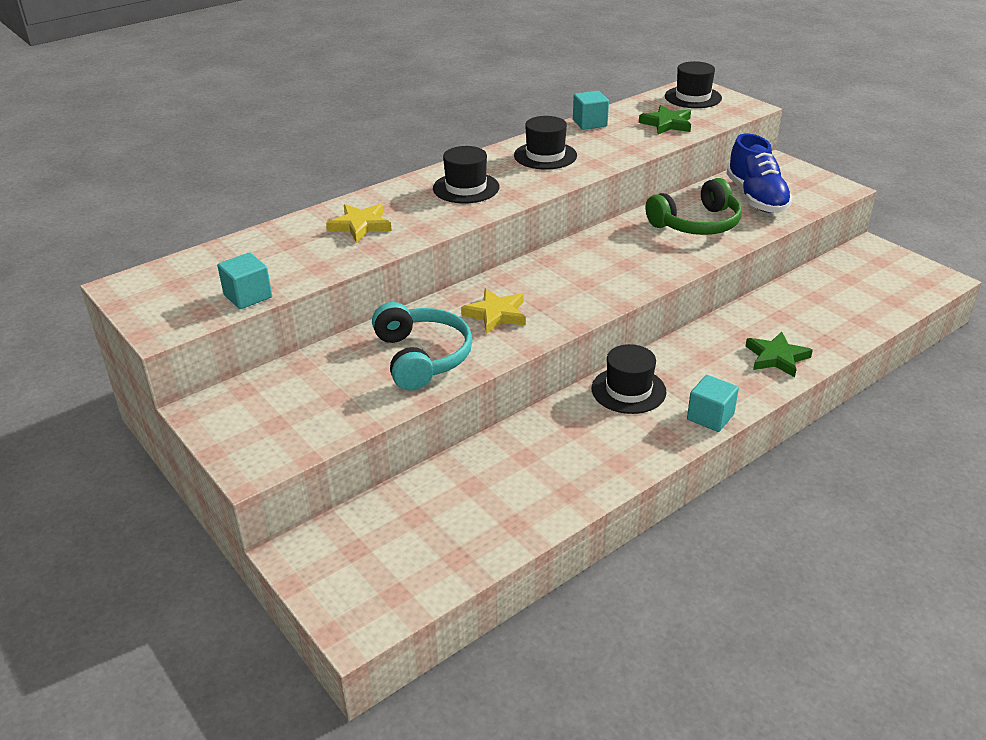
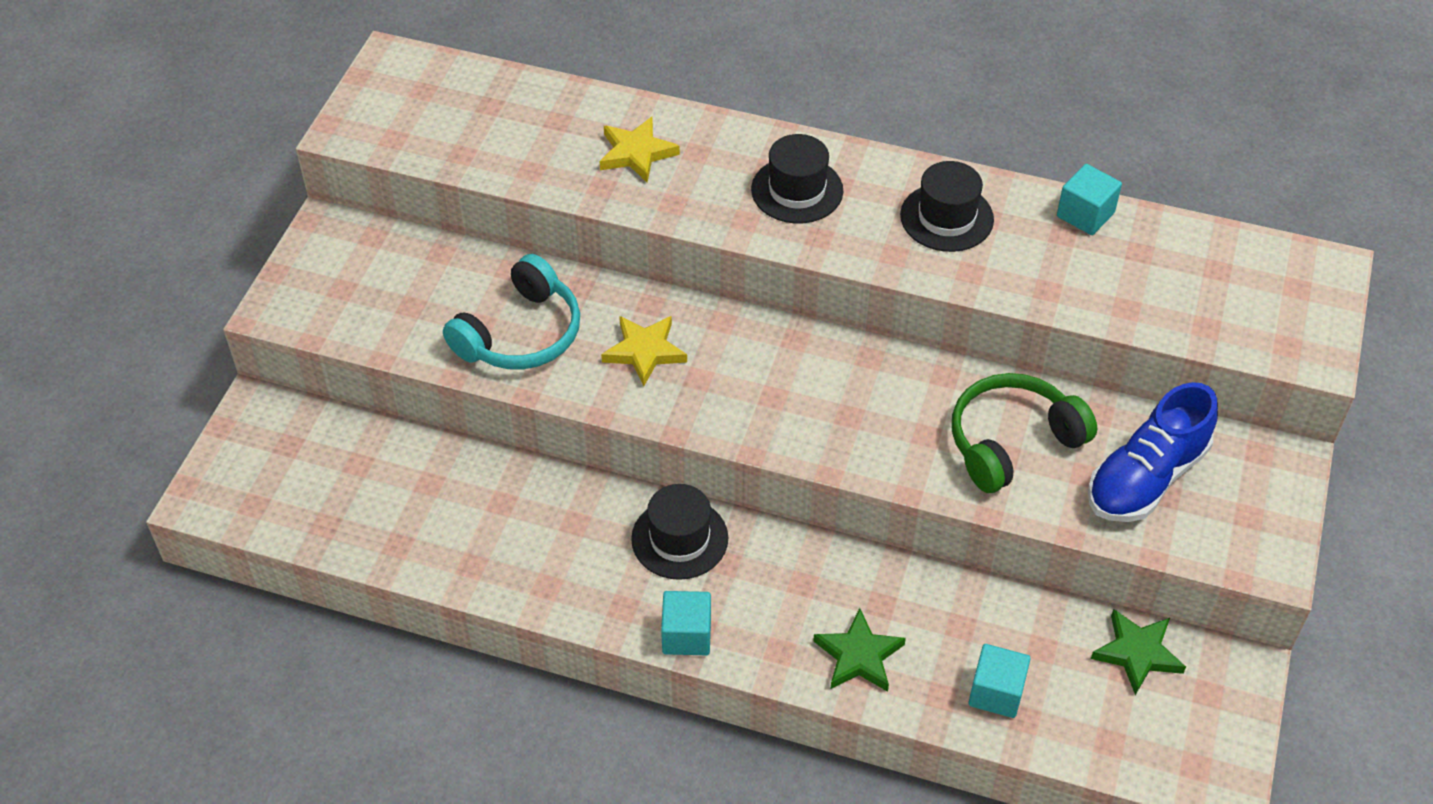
camera: 55 degrees right, 15 degrees up
(248, 296) = (440, 152): turquoise cube -> turquoise cube (996, 692)
(667, 124) = (1162, 292): green star -> green star (1137, 653)
(693, 97) = (1285, 283): black hat -> none
(696, 224) = (1012, 442): green headphones -> green headphones turned 120 degrees clockwise

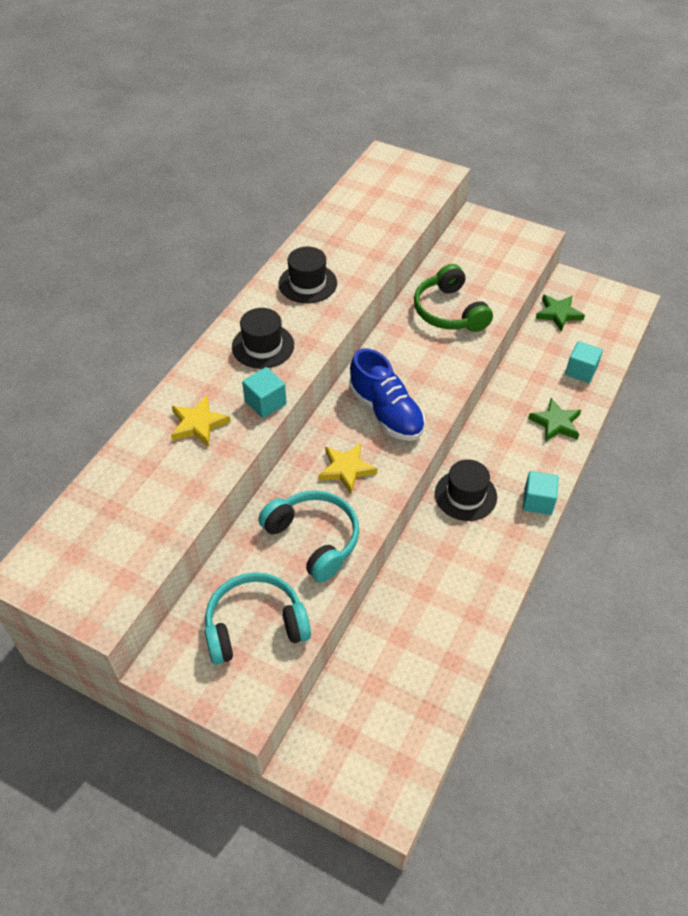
camera: 80 degrees left, 0 degrees up
(386, 298) = (255, 625): none -> turquoise headphones
(1085, 214) = (321, 229): turquoise cube -> turquoise cube (265, 402)
(1146, 478) = (480, 267): blue shoe -> blue shoe (386, 412)

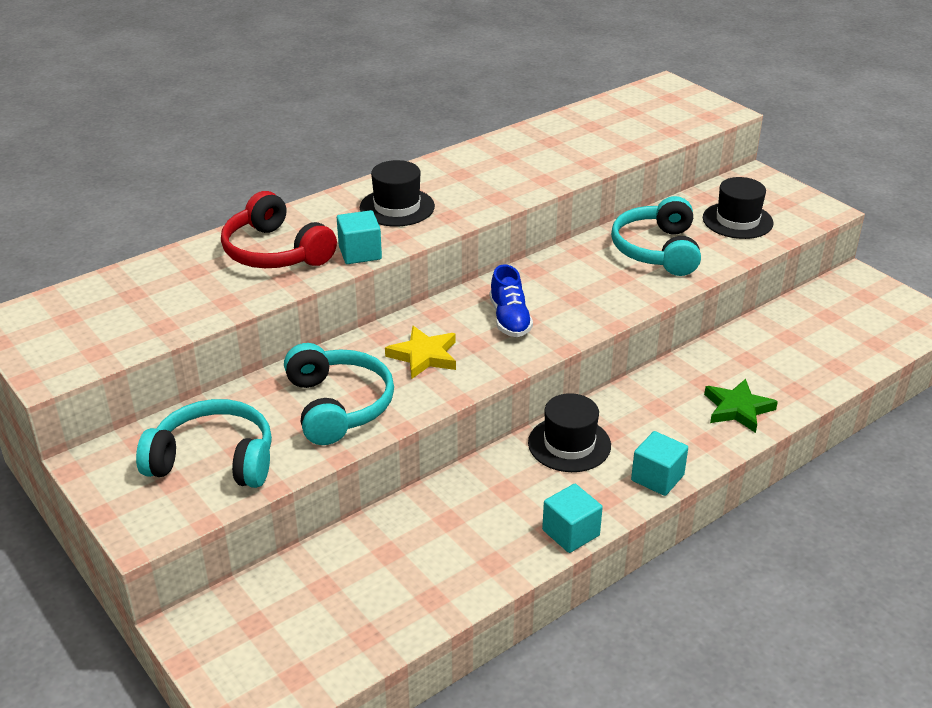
camera: 25 degrees right, 15 degrees down
(198, 424) = (276, 252): yellow star -> red headphones
(307, 283) = (489, 169): black hat -> black hat (737, 220)
(386, 412) = (509, 319): blue shoe -> blue shoe, size x0.65
(449, 311) = (657, 250): green headphones -> turquoise headphones
(558, 314) = (819, 305): green star -> none
(581, 371) = (809, 368): turquoise cube -> turquoise cube (570, 533)

